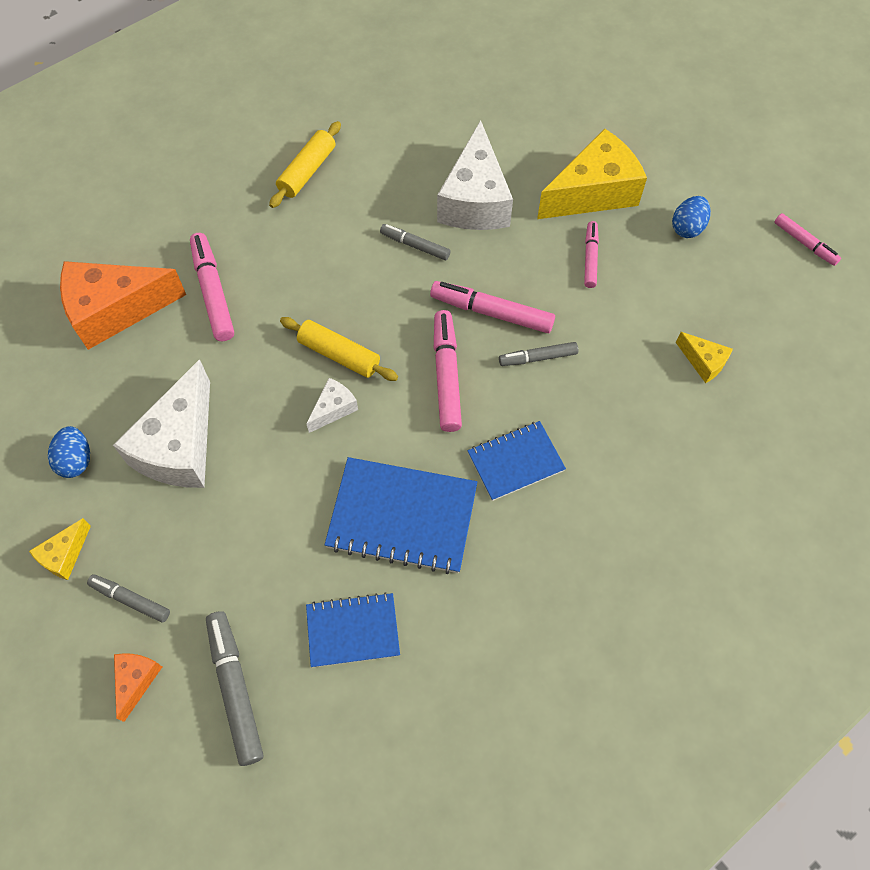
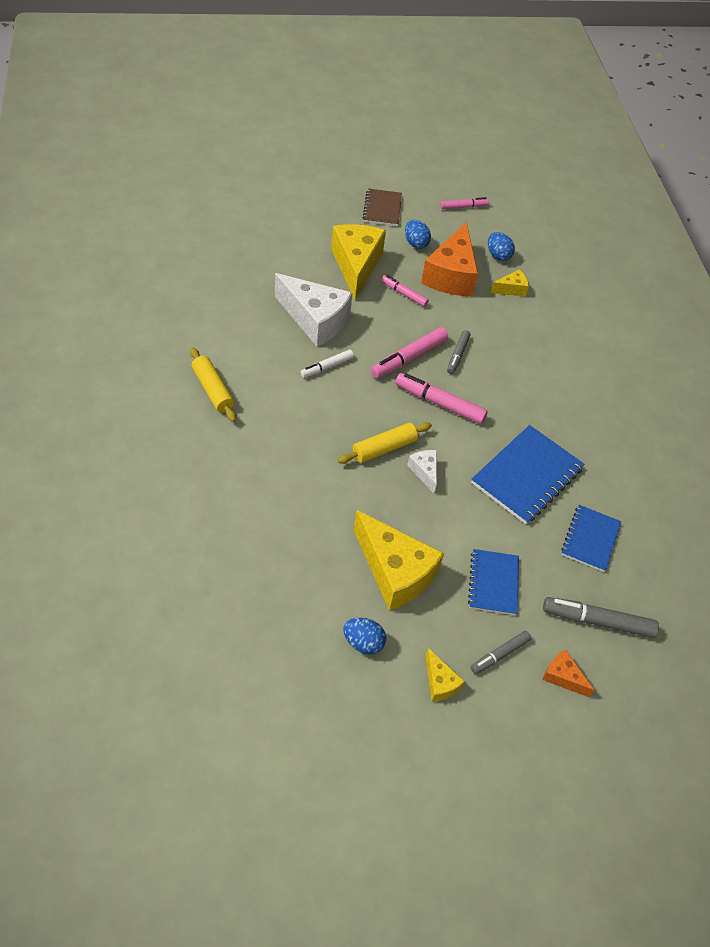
camera: 65 degrees left, 10 degrees down
(115, 310) = (244, 560): orange cheese -> orange cheese (451, 275)
(179, 446) = (394, 572): white cheese -> yellow cheese
(213, 292) = (276, 493): pink marker -> none
(415, 245) = (327, 367): grey marker -> white marker
(515, 462) = (523, 403): blue notebook -> blue notebook (493, 583)
(714, 168) = (382, 209): none -> brown notebook
(751, 320) = (498, 255): none -> blue egg

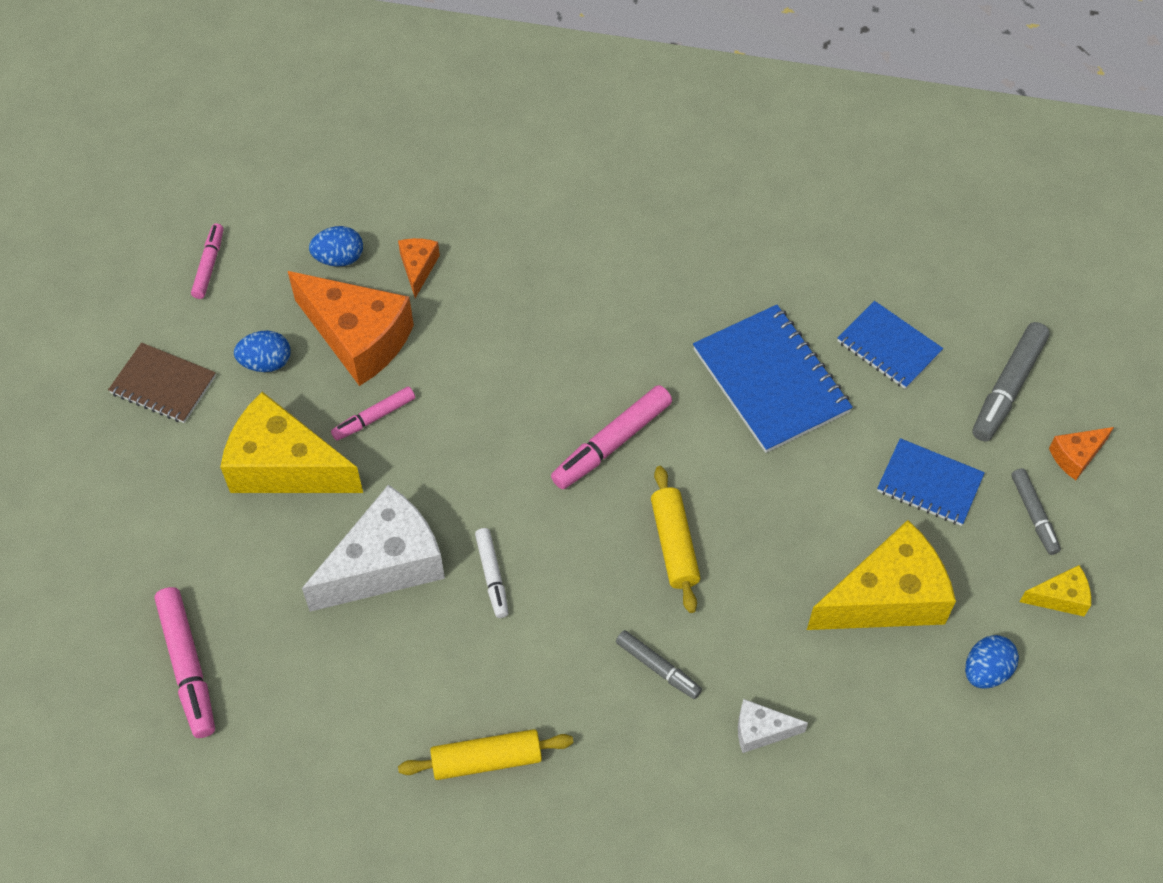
camera: 65 degrees left, 5 degrees up
(408, 358) = (511, 455): pink marker -> pink marker (187, 666)
(424, 472) = (730, 505): white cheese -> white cheese (761, 731)
(457, 355) = (527, 387): grey marker -> grey marker (658, 668)
(511, 289) = (418, 268): yellow cheese -> orange cheese

